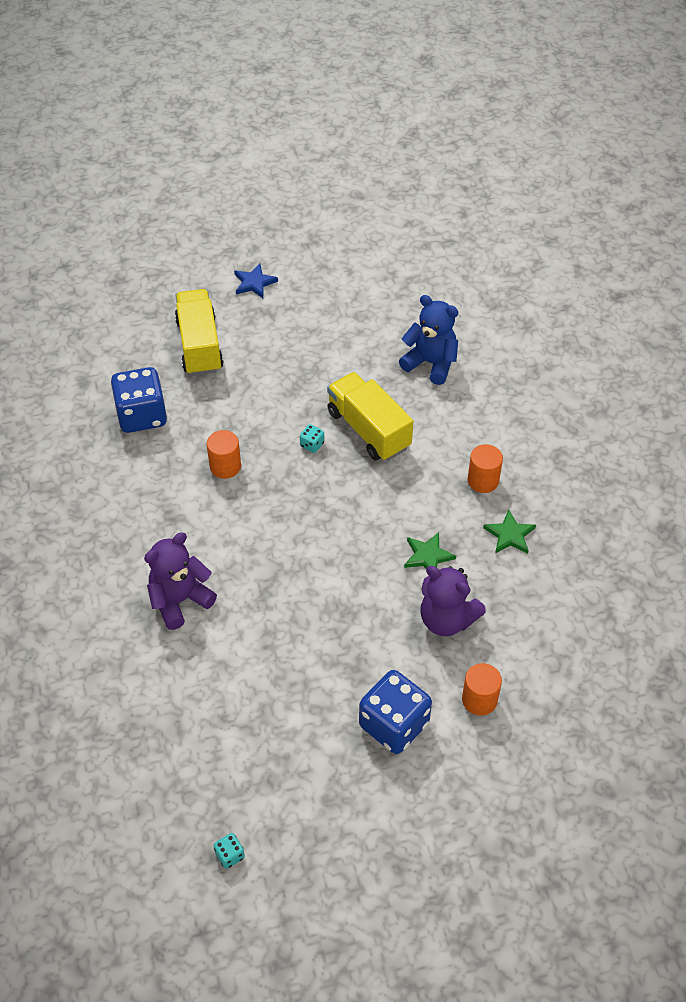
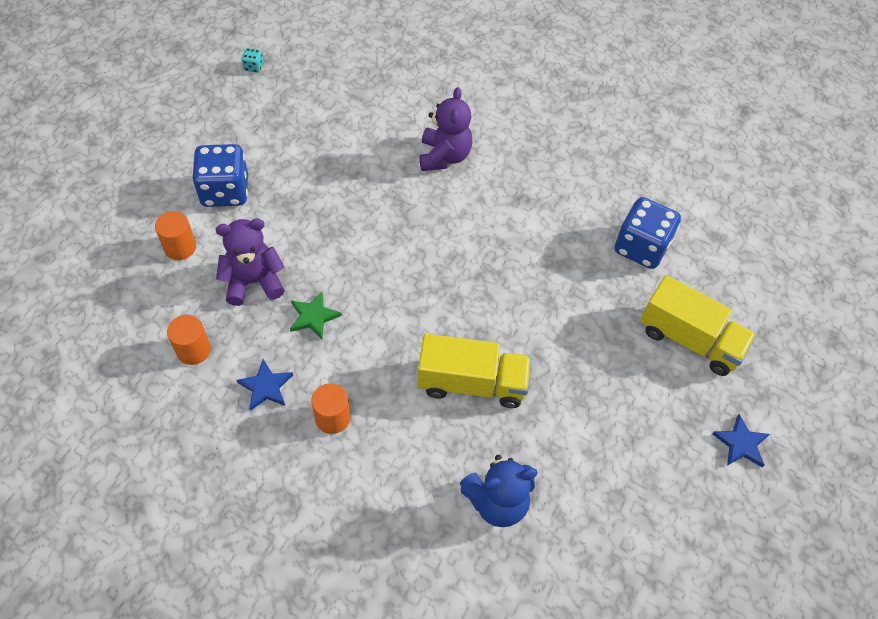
camera: 130 degrees right, 5 degrees up
(225, 466) = (534, 261): orange cylinder -> orange cylinder (193, 350)
(312, 445) = (498, 331): turquoise dice -> none
(509, 535) = (266, 387): green star -> blue star

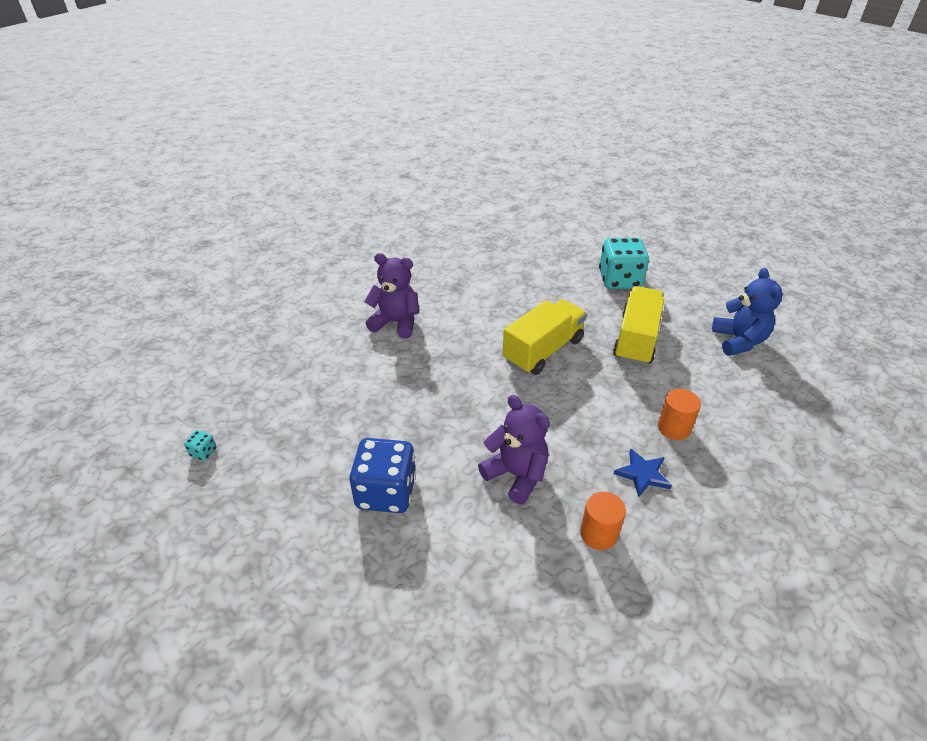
camera: 75 degrees left, 15 degrees down
(180, 247) = (457, 541): orange cylinder -> none
(253, 282) = (516, 475): purple teddy bear -> purple teddy bear turned 135 degrees clockwise
(313, 316) = (564, 431): green star -> none
(587, 365) = (620, 280): none -> turquoise dice
(641, 247) = (518, 239): blue dice -> none
(689, 339) = (599, 234): yellow truck -> yellow truck (543, 350)
(741, 443) = (679, 230): blue star -> none

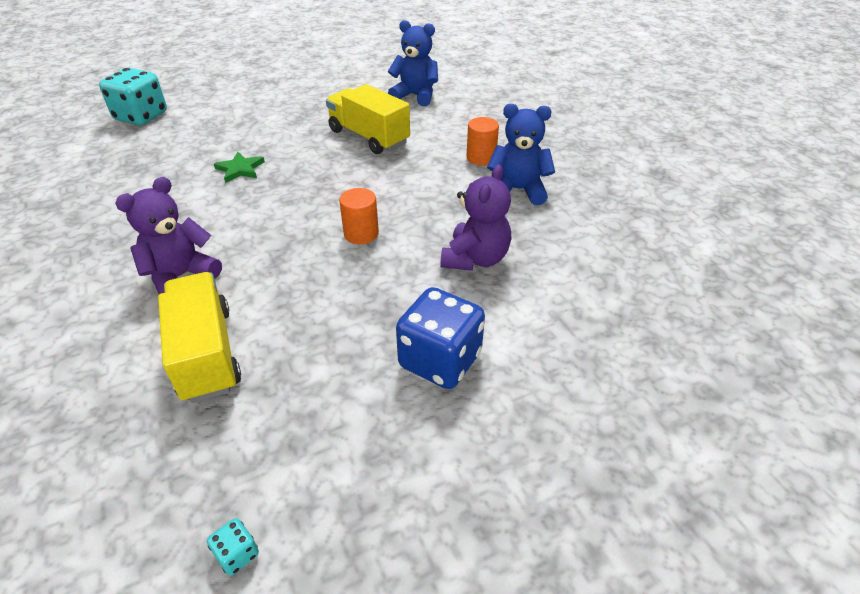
camera: 65 degrees left, 0 degrees up
(516, 475) = (475, 259): purple teddy bear -> purple teddy bear turned 135 degrees clockwise
(528, 291) = (240, 169): none -> green star
(543, 350) = (333, 189): yellow truck -> yellow truck (206, 353)
(598, 534) = (565, 234): orange cylinder -> orange cylinder (361, 234)
(620, 280) = (287, 117): turquoise dice -> turquoise dice (141, 116)
(642, 474) = (518, 190): blue star -> blue teddy bear

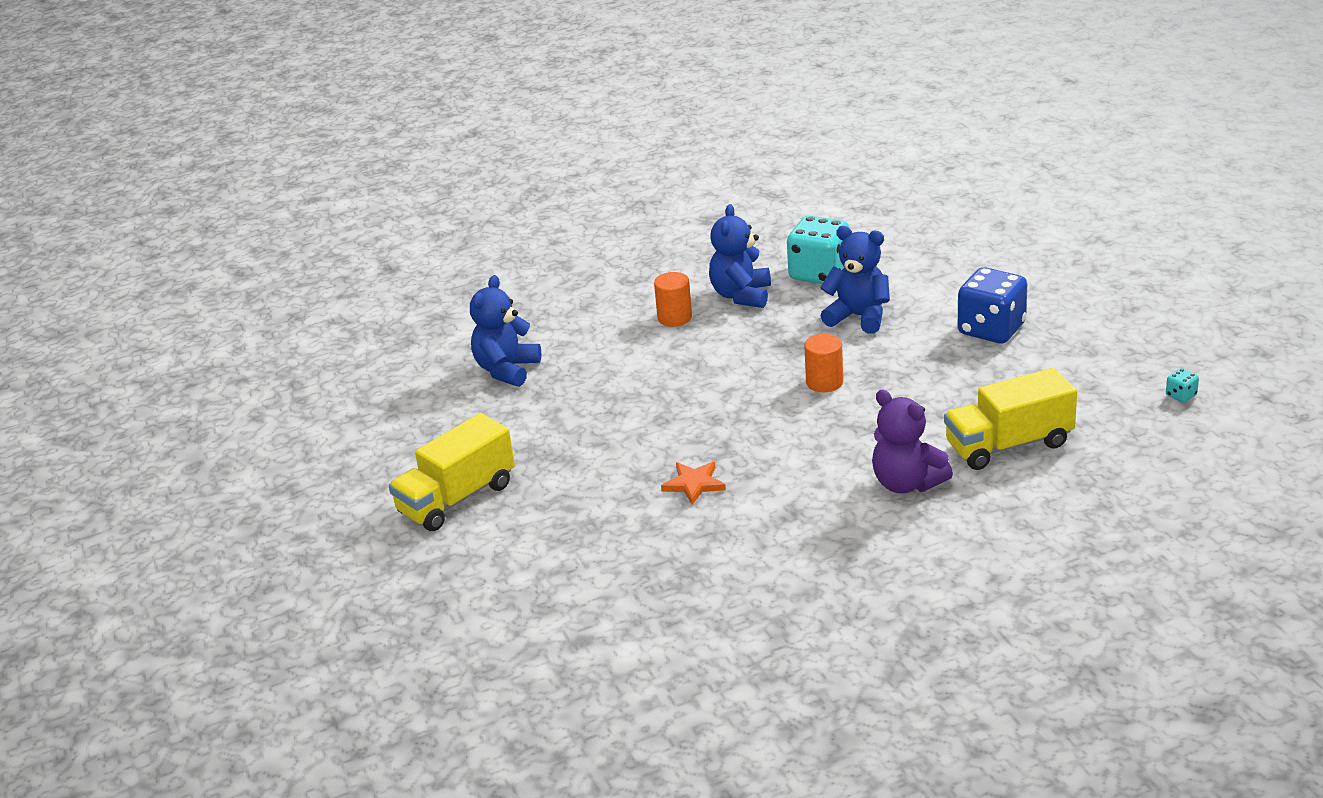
camera: 85 degrees left, 10 degrees down
(141, 116) = (533, 610): turquoise dice -> turquoise dice (819, 273)
(240, 169) = (694, 484): green star -> orange star
(369, 137) = (618, 396): yellow truck -> yellow truck (457, 498)
(475, 259) = (858, 317): purple teddy bear -> blue teddy bear

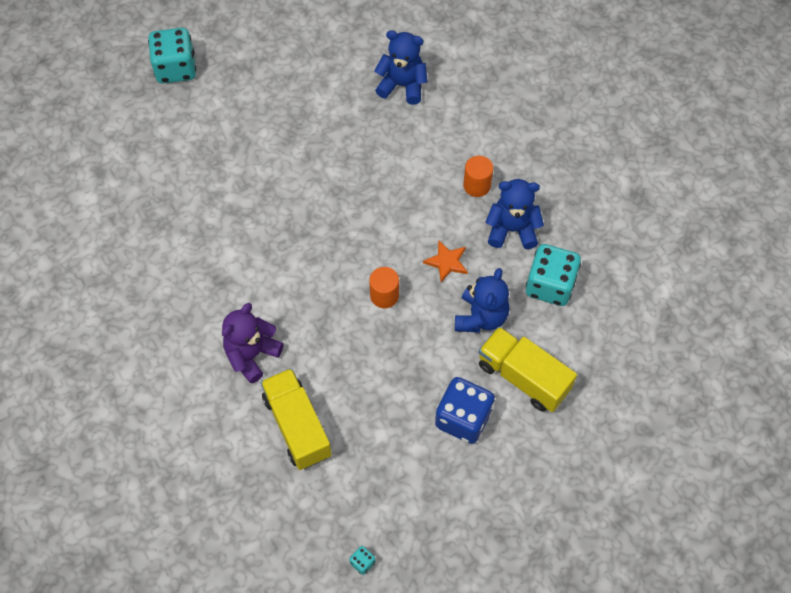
camera: 80 degrees right, 30 degrees up
(406, 569) = (176, 68): none -> turquoise dice
(457, 498) = (248, 82): yellow truck -> yellow truck (523, 377)
(694, 484) = (257, 218): orange star -> orange star (447, 262)

